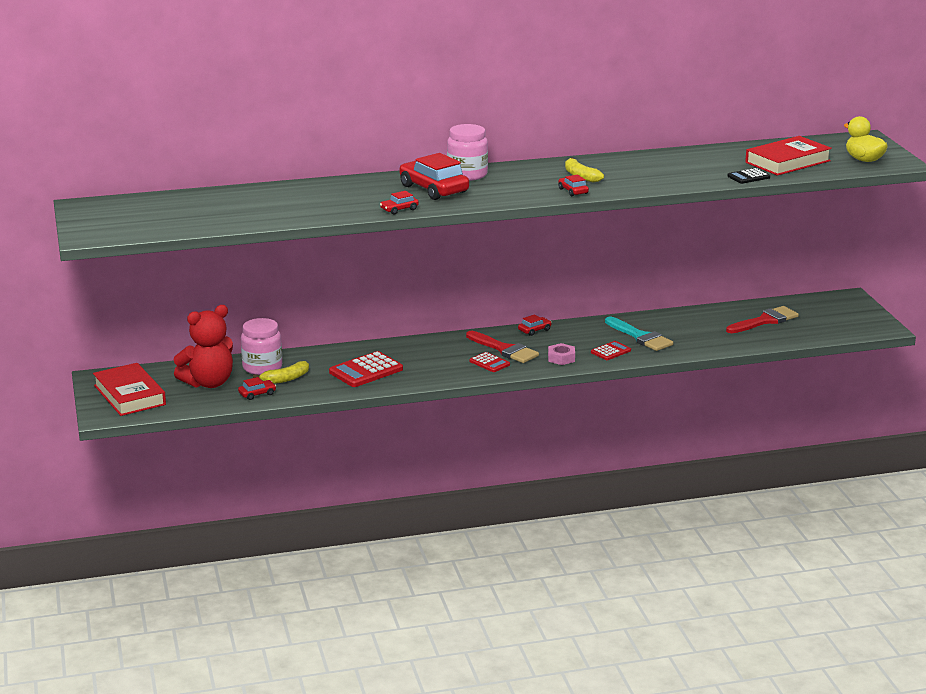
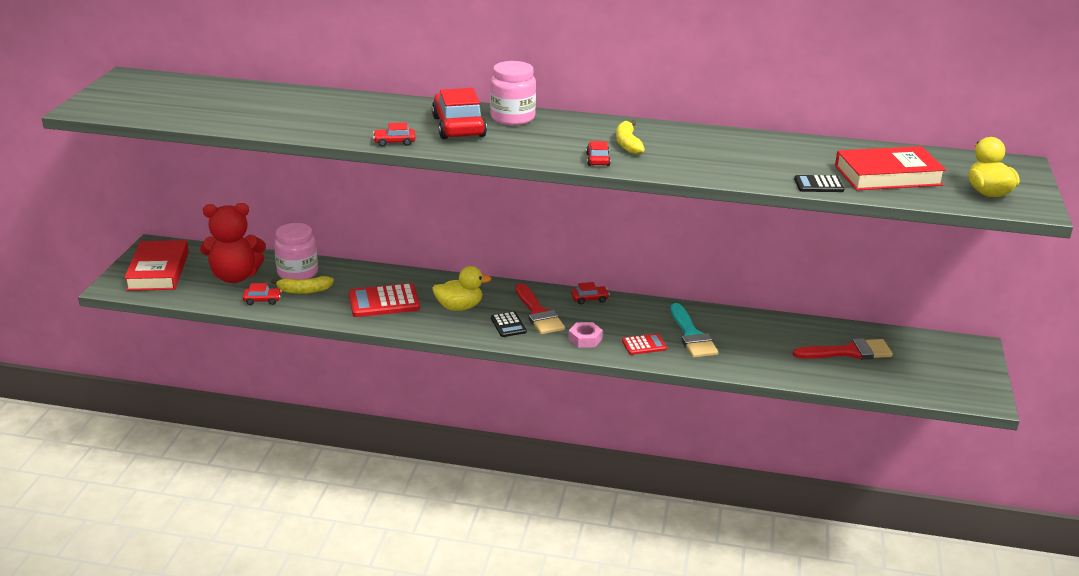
camera: 25 degrees right, 5 degrees up
(435, 360) = (459, 307): none -> yellow duck
(489, 363) = (508, 325): red calculator -> black calculator

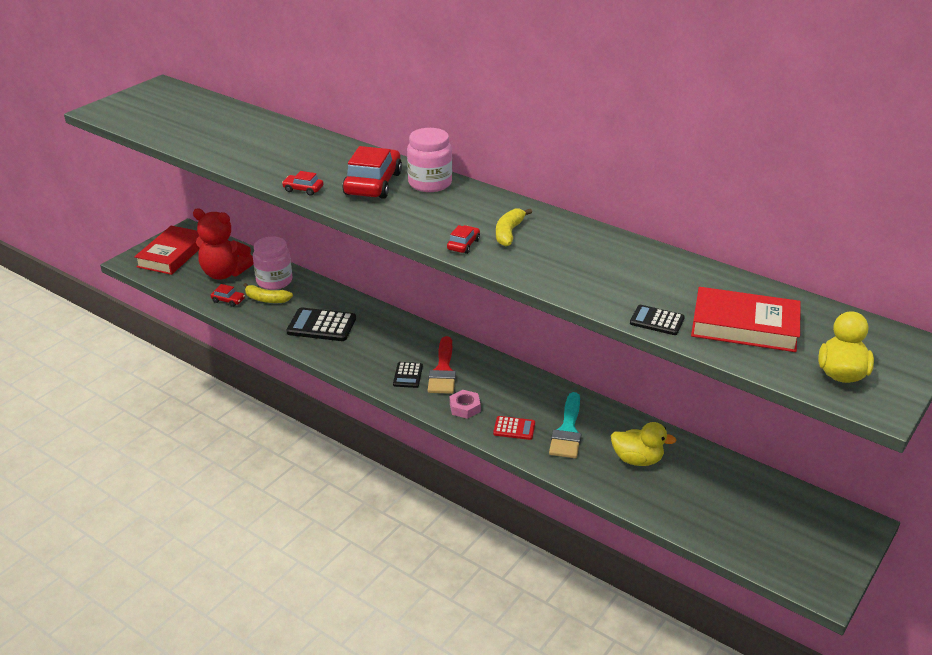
camera: 25 degrees right, 5 degrees up
(384, 302) = (321, 325): red calculator -> black calculator
(459, 307) = (379, 347): yellow duck -> yellow duck (637, 459)
(589, 299) = (501, 367): red car -> none
(848, 352) = (713, 492): red brush -> none

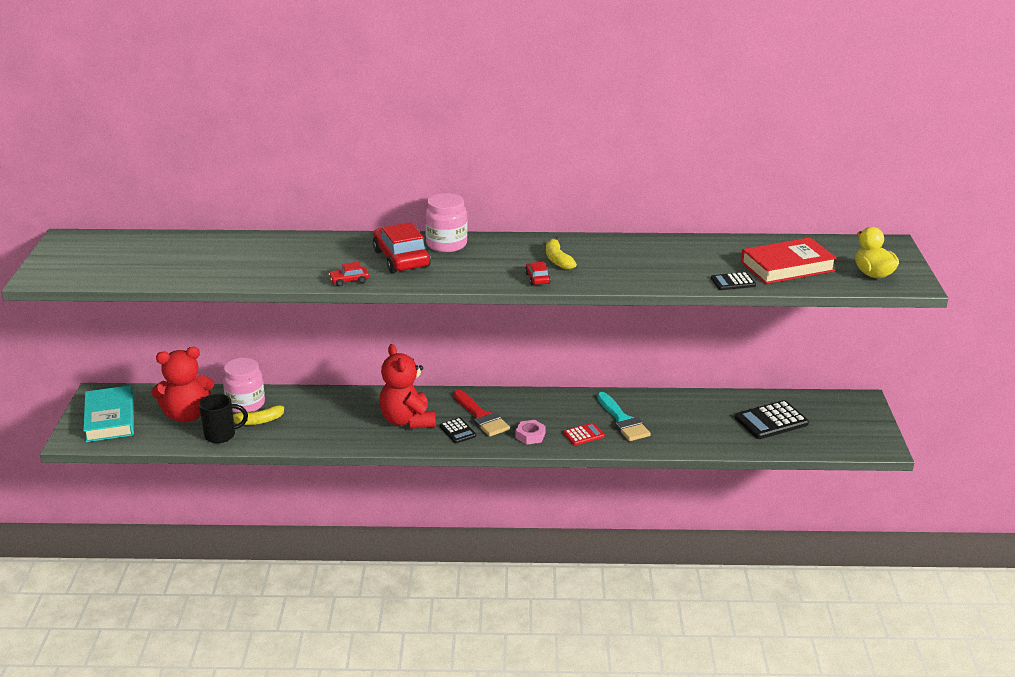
camera: 35 degrees left, 5 degrees down
(172, 254) = (110, 418): red book -> turquoise book
(228, 300) = (221, 435): red car -> black mug
(321, 325) = (336, 423): black calculator -> black calculator (771, 421)
(378, 347) = (407, 420): none -> red teddy bear
(637, 459) = (690, 419): yellow duck -> none

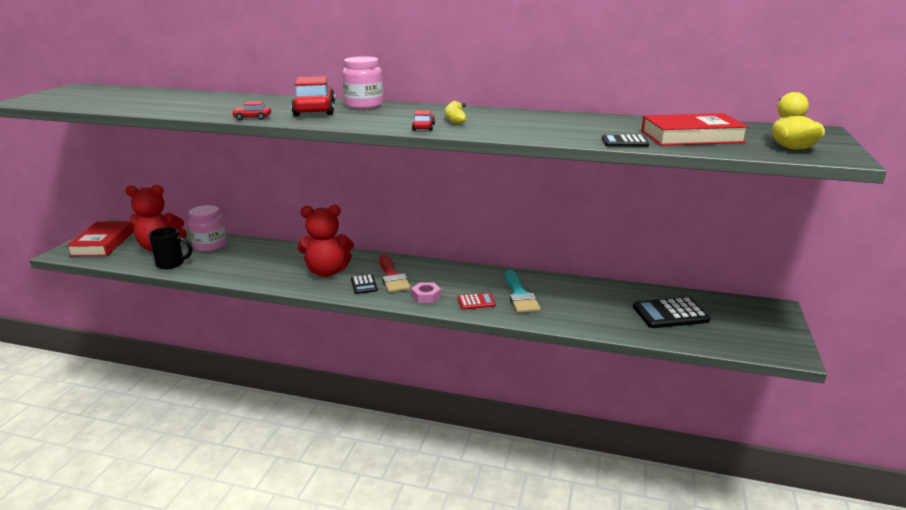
camera: 15 degrees right, 5 degrees down
(110, 418) = (103, 243): turquoise book -> red book
(258, 421) = (208, 258): yellow banana -> none
(407, 420) = (327, 272): red teddy bear -> red teddy bear turned 90 degrees counterclockwise

